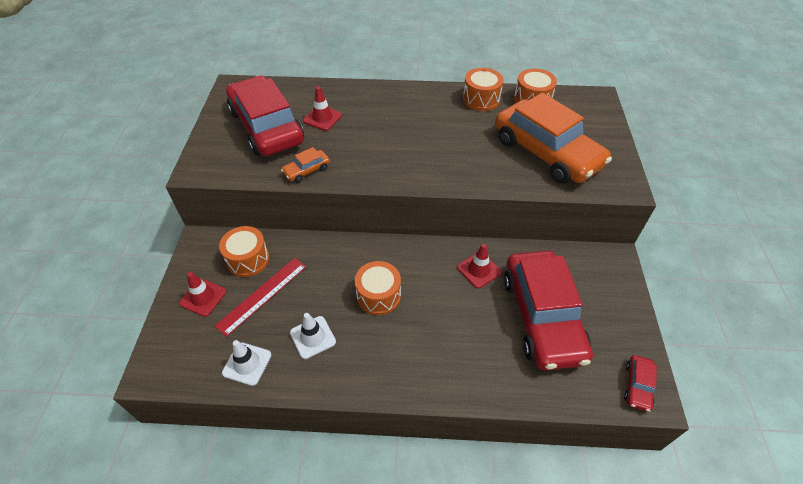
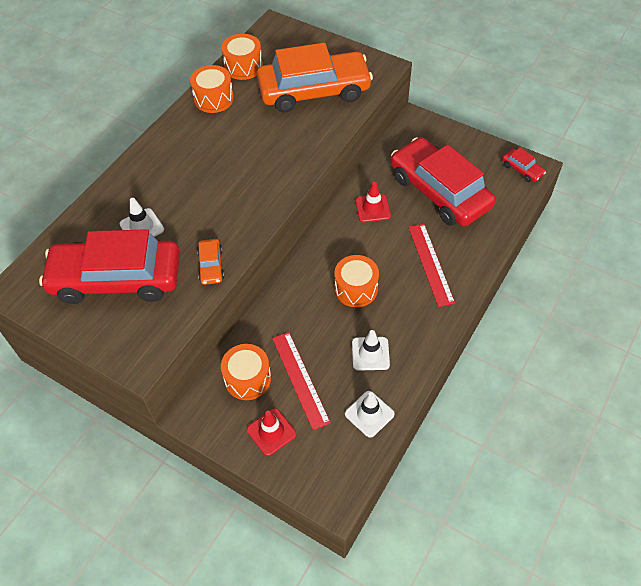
camera: 60 degrees left, 5 degrees up
(322, 118) = (142, 227): red traffic cone -> white traffic cone
(445, 345) = (430, 264): none -> red ruler
(542, 316) = (439, 191): red car -> red car turned 150 degrees counterclockwise

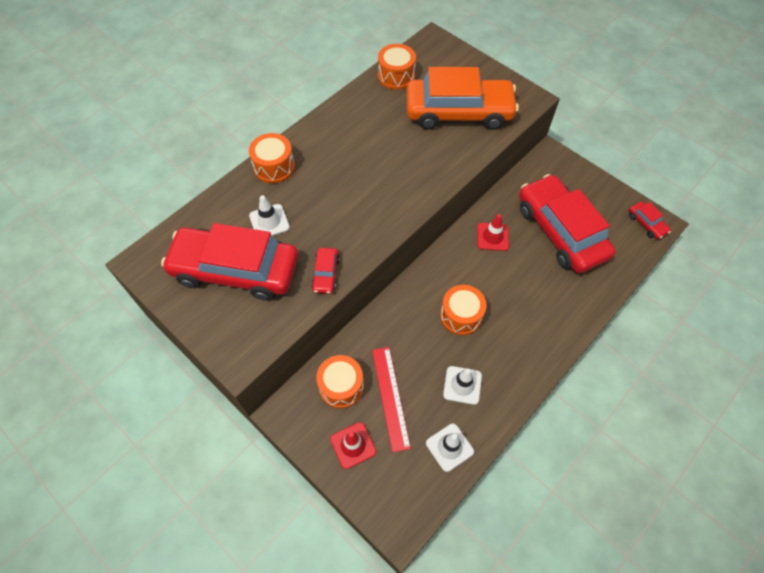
camera: 10 degrees right, 5 degrees up
(211, 266) = (326, 274): orange car -> red car
(214, 99) = (362, 104): orange drum -> orange drum (274, 167)
(430, 264) = (538, 304): red ruler -> none

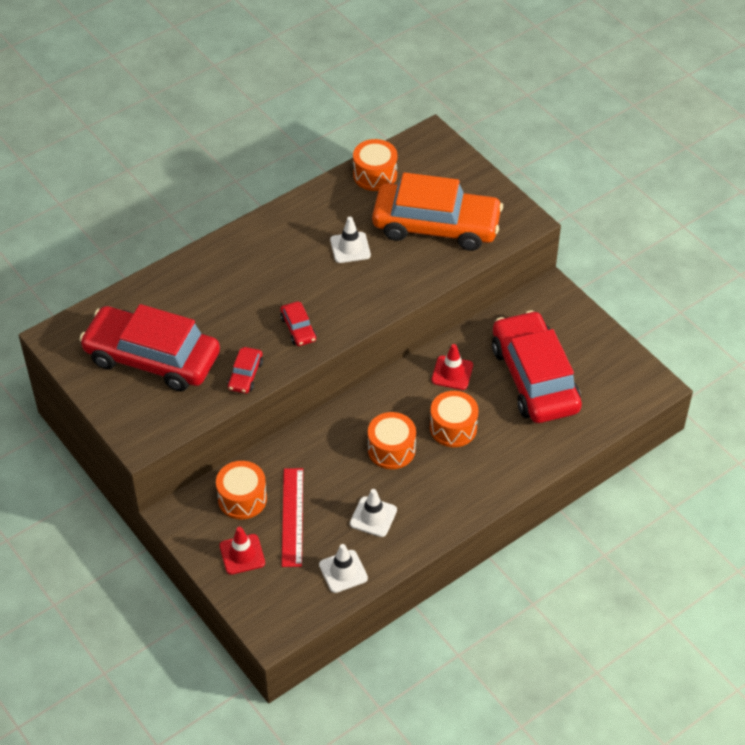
camera: 10 degrees right, 10 degrees down
(269, 221) = (196, 315): white traffic cone -> white traffic cone (350, 248)
(274, 167) = (213, 259): orange drum -> orange drum (453, 428)
(646, 223) = (640, 384): red car -> red car (298, 329)

